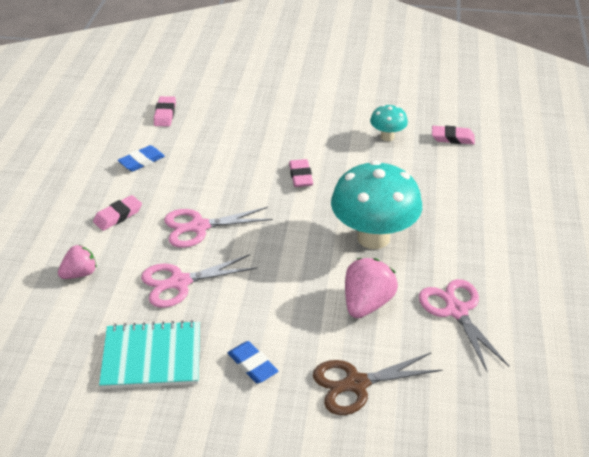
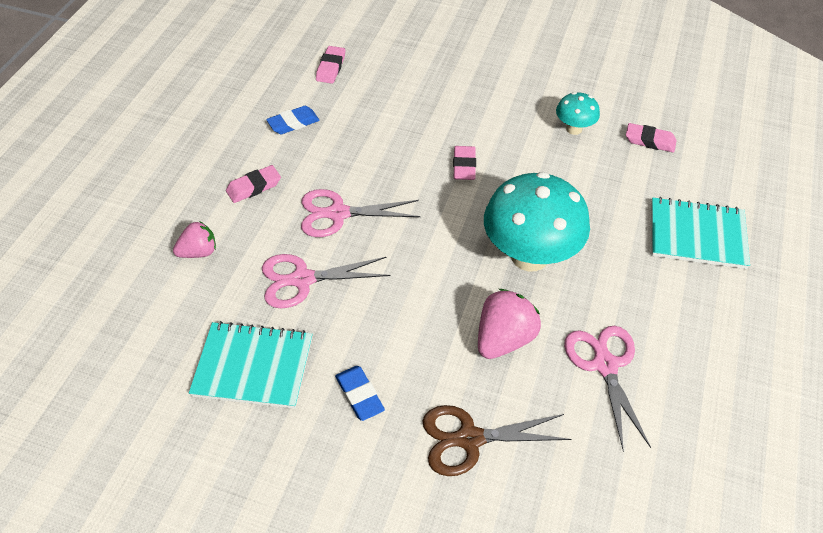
camera: 10 degrees right, 10 degrees up
(508, 203) = (697, 235): none -> turquoise notebook

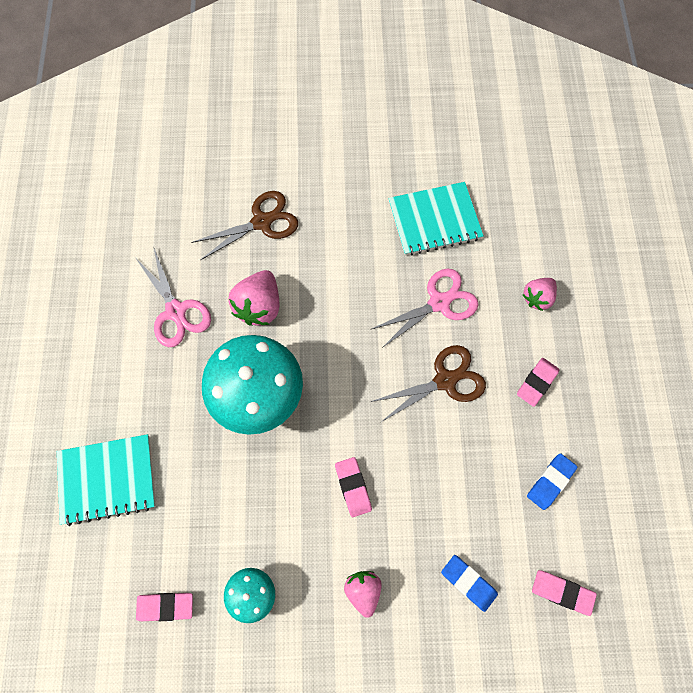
camera: 160 degrees right, 20 degrees up
(331, 68) = (562, 592): pink eraser -> pink eraser turned 60 degrees counterclockwise
(338, 214) = (445, 380): pink scissors -> brown scissors
(359, 395) = (349, 226): blue eraser -> blue eraser (468, 582)
(483, 107) = (363, 590): none -> pink strawberry

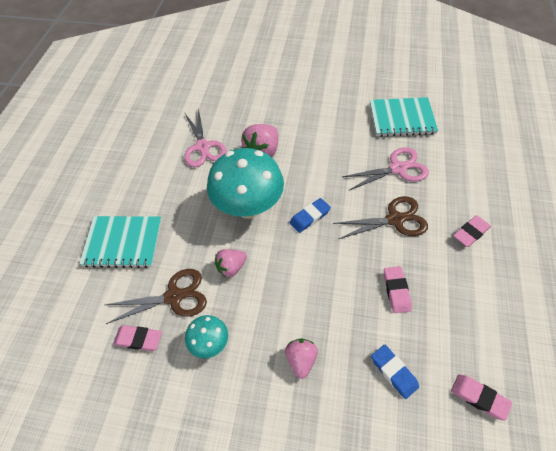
camera: 15 degrees right, 15 degrees down
(262, 222) = (276, 104): brown scissors -> brown scissors (174, 296)
(353, 487) = (308, 281): pink eraser -> pink eraser (396, 291)
(537, 298) = (476, 176): pink strawberry -> pink strawberry (231, 267)
(550, 482) = (476, 306): blue eraser -> blue eraser (310, 217)

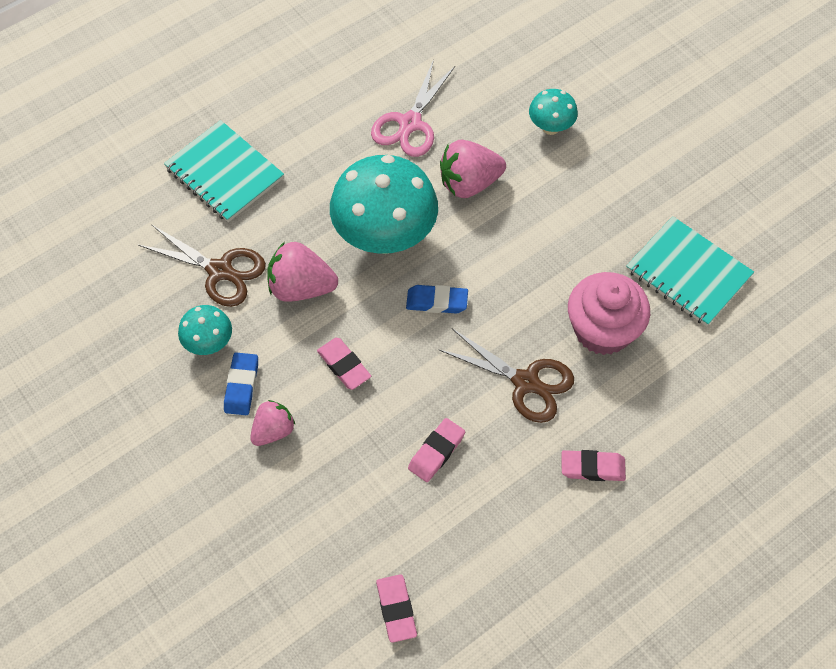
camera: 40 degrees right, 5 degrees up
(138, 339) = (152, 285): pink eraser -> pink eraser (344, 366)
(231, 267) = (301, 287): pink strawberry -> pink strawberry, size x1.55
(272, 103) = (550, 127): none -> turquoise mushroom
(394, 372) = (344, 517): blue eraser -> blue eraser (241, 386)
(398, 168) = (603, 330): pink scissors -> pink cupcake

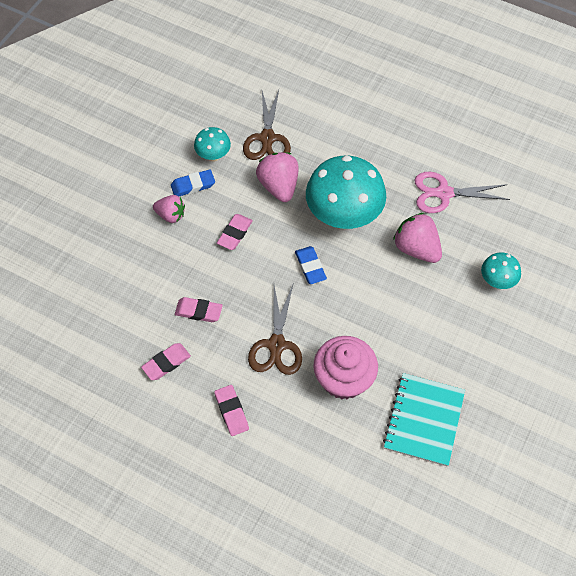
camera: 65 degrees right, 0 degrees up
(224, 173) = (339, 109): turquoise notebook -> none
(396, 609) = (81, 332): pink eraser -> pink eraser (166, 363)

